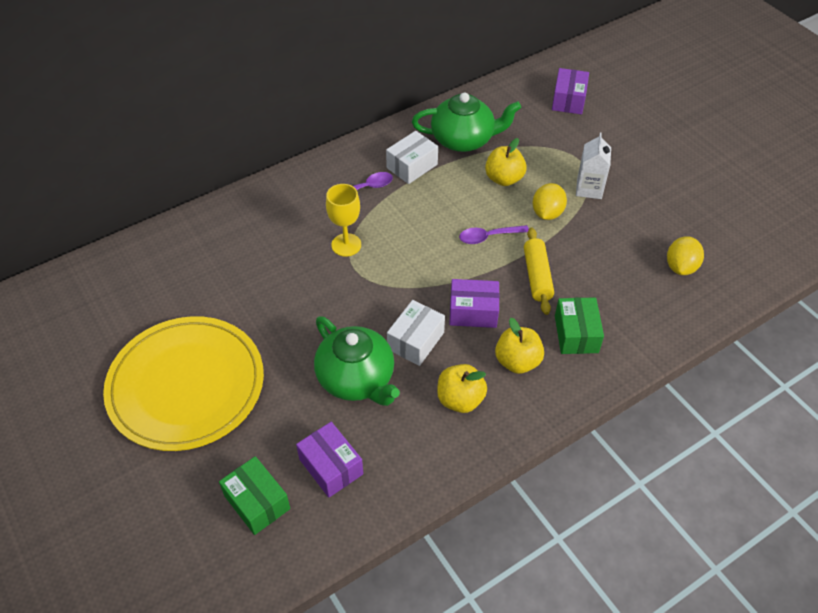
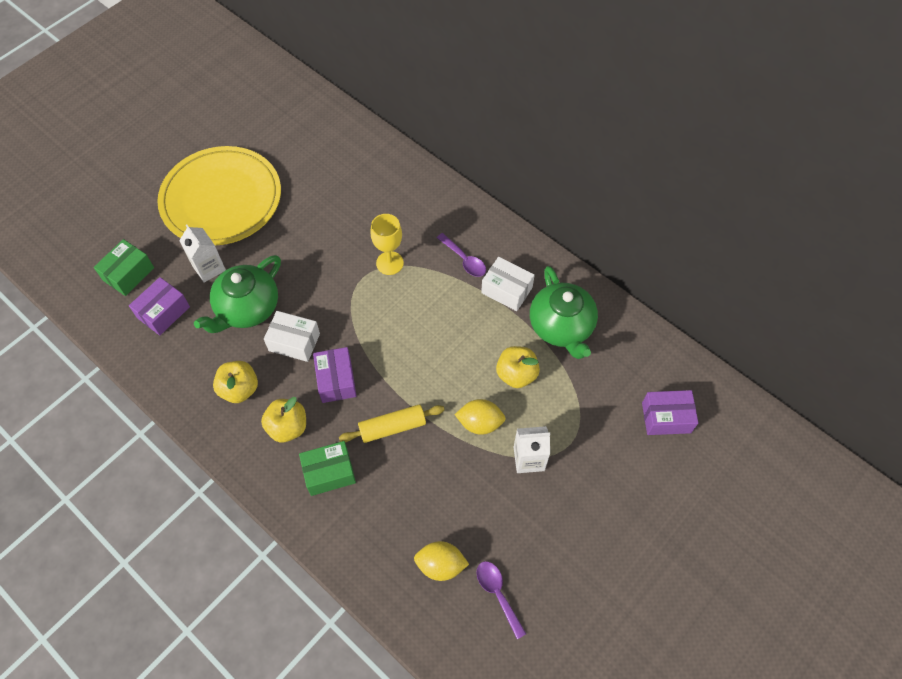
camera: 75 degrees right, 10 degrees up
(284, 411) = (209, 268): none -> white carton
(488, 237) = (431, 375): purple spoon -> purple spoon (497, 594)

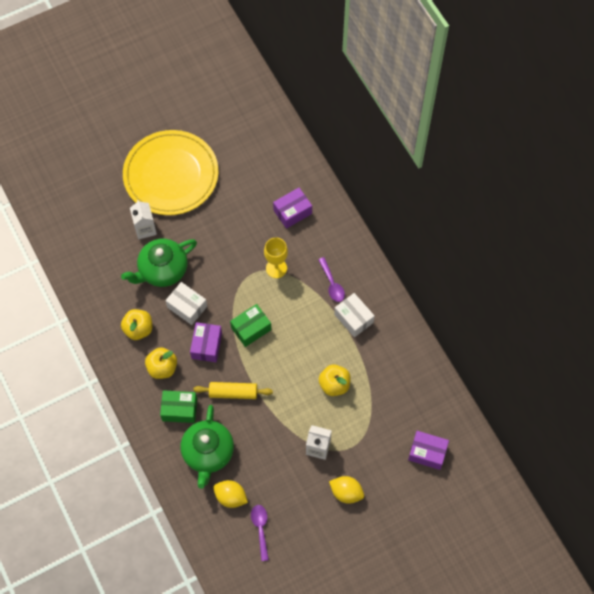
camera: 20 degrees right, 5 degrees up
(128, 274) = (87, 215): green box -> green box (251, 328)
(163, 312) = (103, 253): purple box -> purple box (292, 212)
(480, 423) = (294, 411): yellow lemon -> yellow lemon (346, 492)
(561, 327) = (382, 360): green teapot -> green teapot (208, 453)

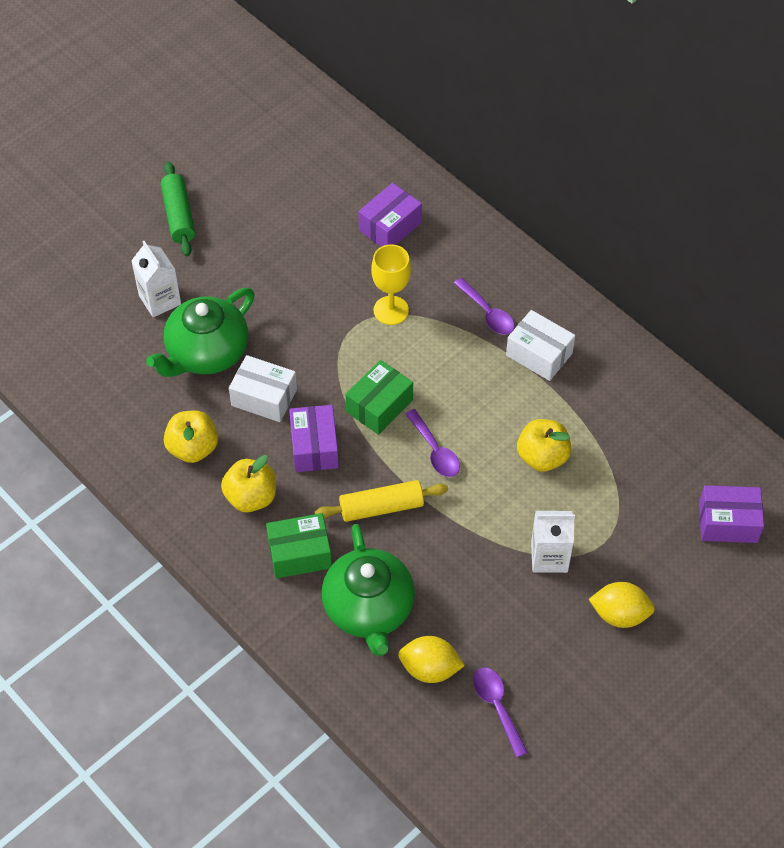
camera: 15 degrees left, 10 degrees down
(171, 175) = (179, 215): yellow plate -> green rolling pin
(274, 365) = (435, 451): none -> purple spoon

